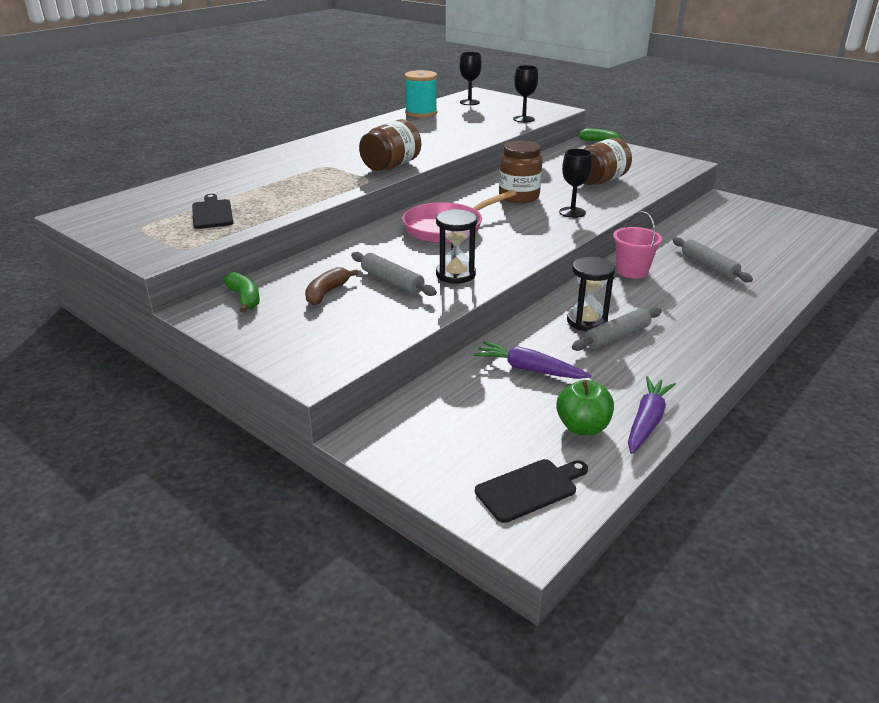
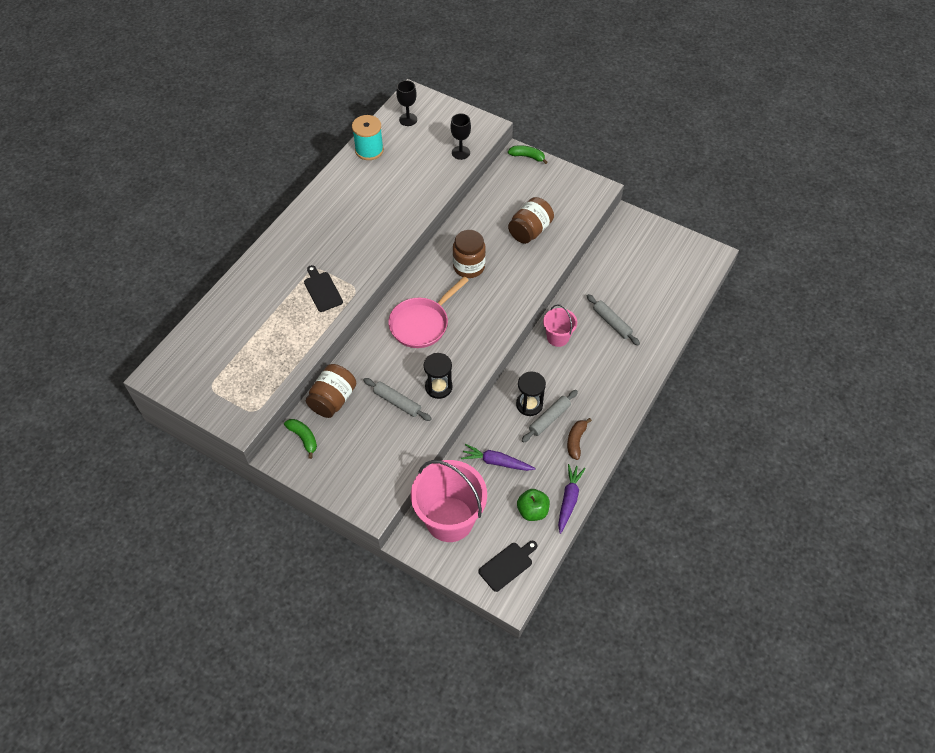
camera: 10 degrees left, 25 degrees up
(212, 213) = (254, 359): black cutting board -> black cutting board (322, 290)
(327, 292) = (356, 422): brown banana -> brown banana (576, 441)
(391, 166) = (367, 261): brown jar -> brown jar (333, 399)
(439, 421) = (449, 519): none -> pink bucket
(572, 212) = (511, 286): black goblet -> none

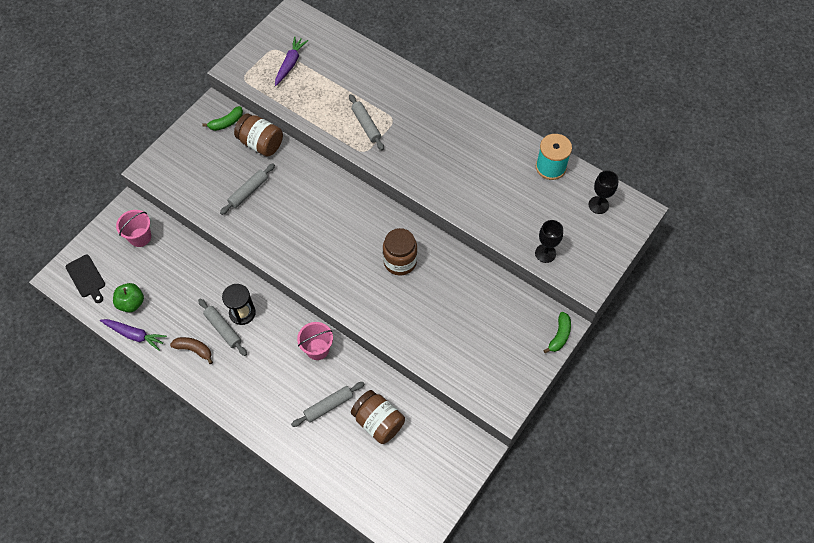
camera: 95 degrees right, 5 degrees up
(322, 290) = (366, 125): black cutting board -> grey rolling pin
(422, 323) = (333, 215): pink pan -> none
(438, 387) = (258, 225): black hourglass -> none
(449, 519) = (140, 237): pink bucket -> pink bucket, size x0.52
(496, 462) = (187, 279): purple carrot -> purple carrot (290, 64)
(530, 231) = (445, 325): brown jar -> brown jar (378, 422)

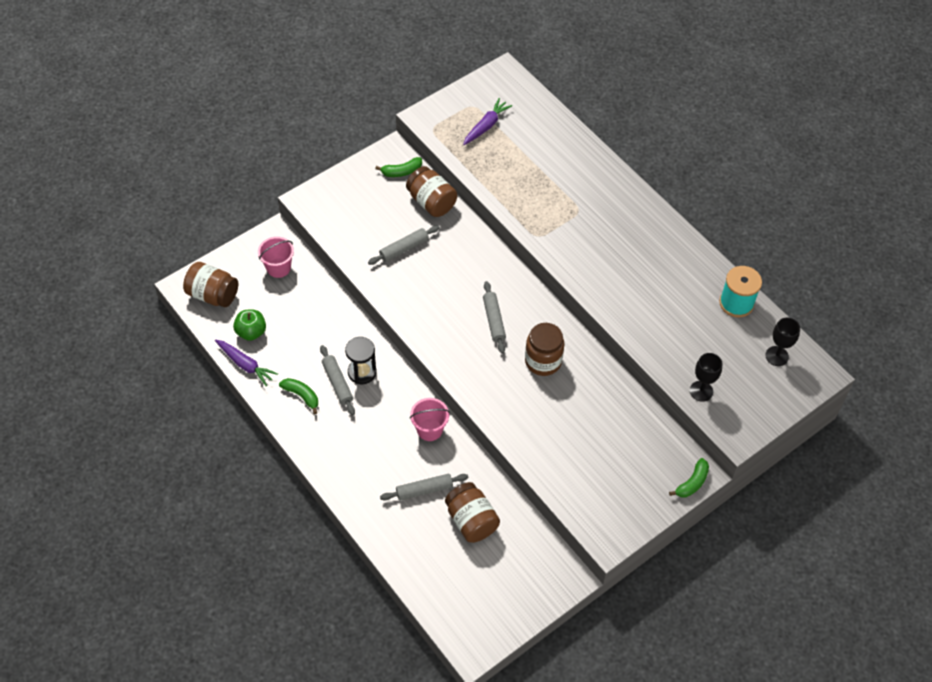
camera: 15 degrees right, 5 degrees down
(86, 278) = (213, 295): black cutting board -> brown jar
(194, 350) = (302, 396): brown banana -> green banana
(366, 125) = (548, 209): grey rolling pin -> grey rolling pin (493, 320)

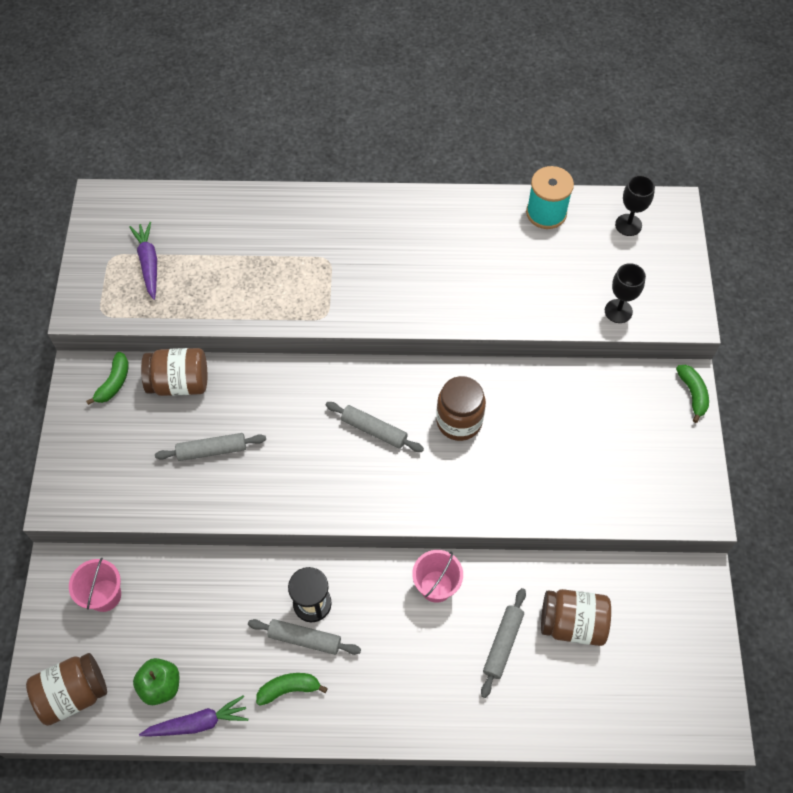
camera: 50 degrees left, 5 degrees up
(404, 249) = (212, 450): grey rolling pin -> grey rolling pin turned 75 degrees clockwise

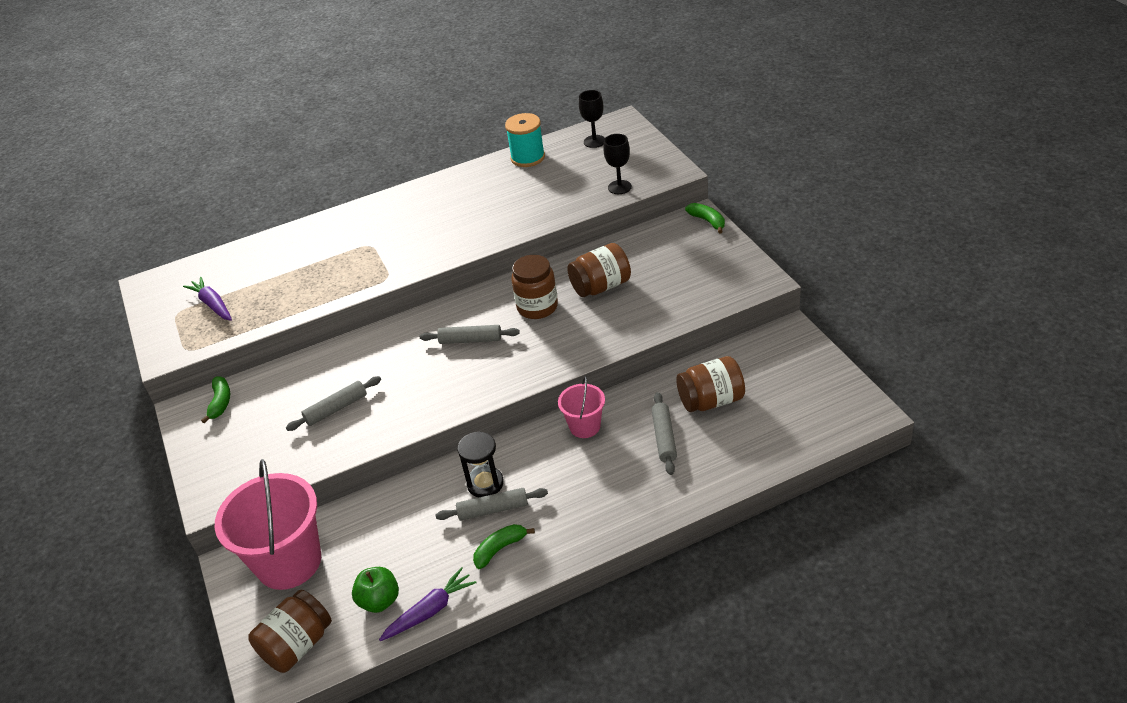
camera: 20 degrees left, 20 degrees down
(104, 595) = (289, 562): pink bucket -> pink bucket, size x1.94
(179, 383) = (281, 379): brown jar -> brown jar (601, 286)

